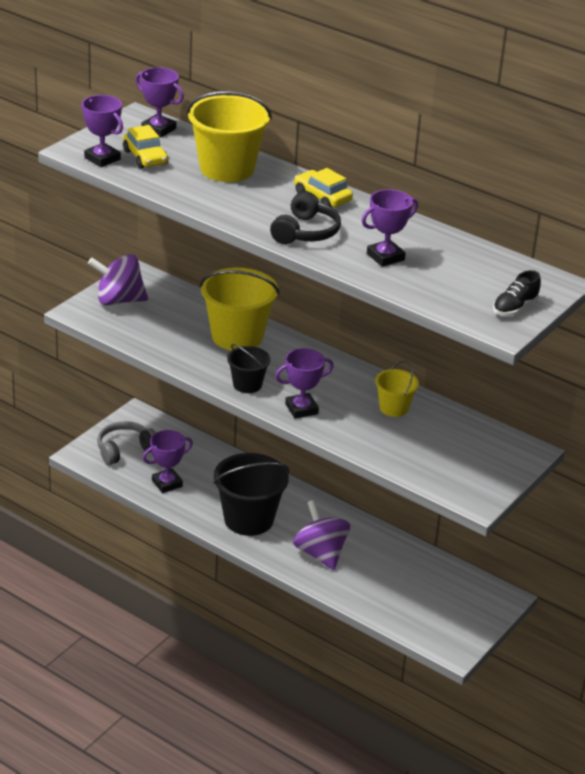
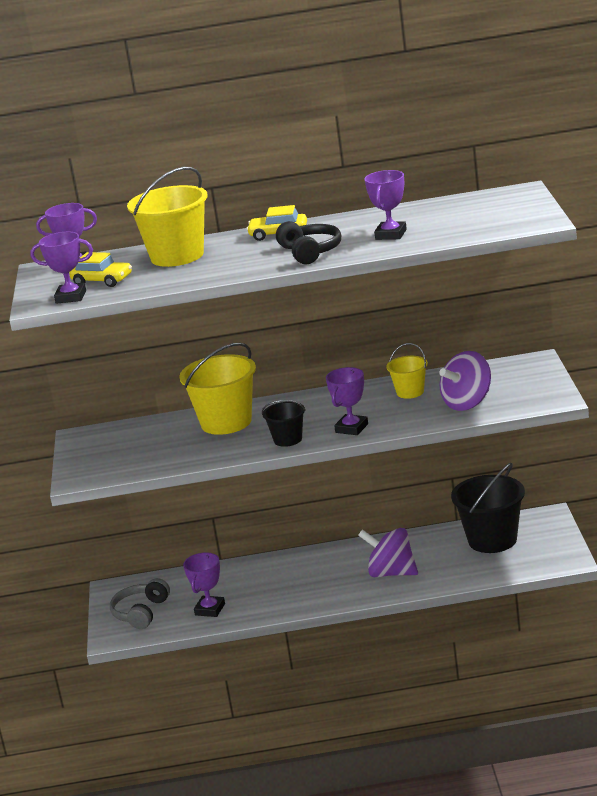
camera: 35 degrees left, 10 degrees down
(119, 300) = (95, 455): purple spinning top -> purple spinning top (468, 403)
(248, 519) = (307, 589): black bucket -> black bucket (492, 540)
(515, 308) = (525, 211): black shoe -> none

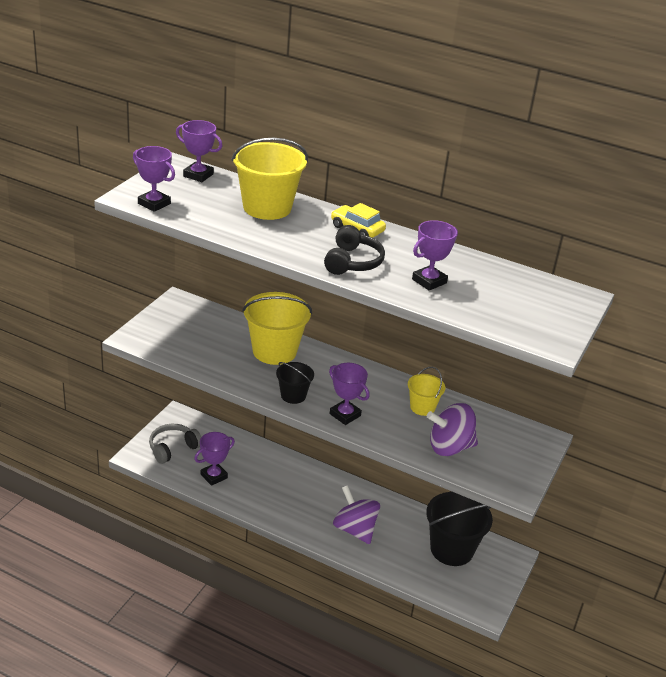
camera: 25 degrees right, 10 degrees up
(102, 281) = (192, 201): yellow car -> none
(351, 428) = (345, 415): purple trophy -> purple trophy turned 75 degrees clockwise

